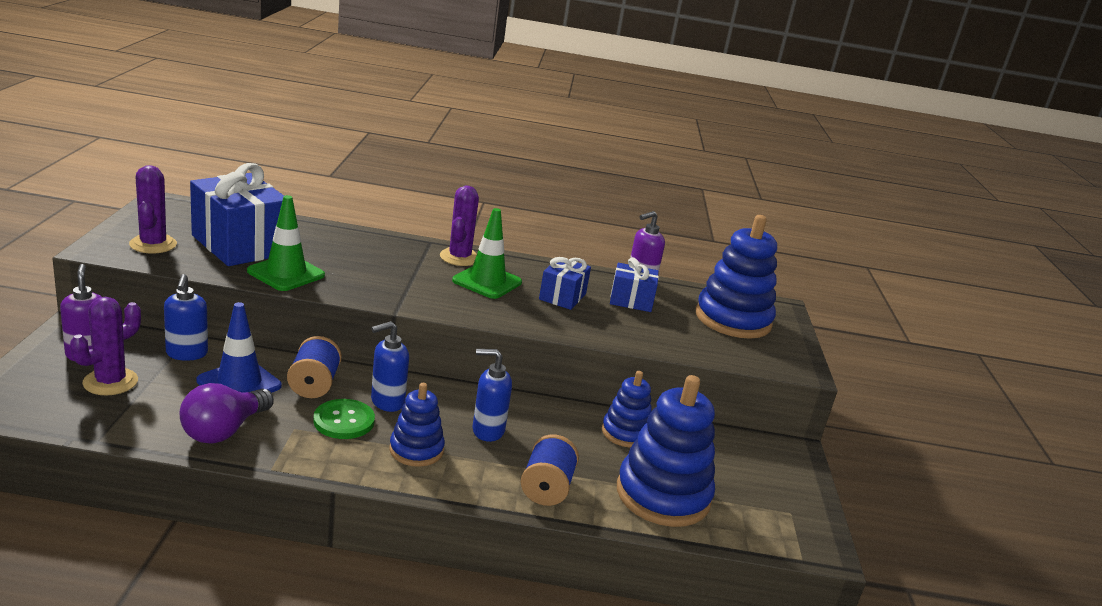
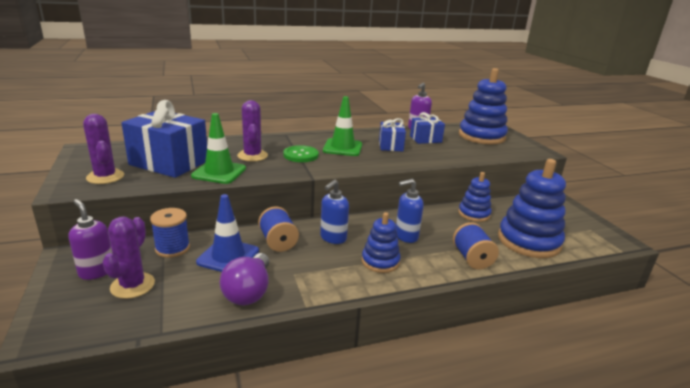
camera: 20 degrees left, 0 degrees up
(187, 354) = (172, 248): blue soap dispenser -> blue spool
(344, 421) = (319, 258): green button -> green button (301, 155)
(459, 257) = (312, 139): purple cactus -> purple cactus (252, 156)

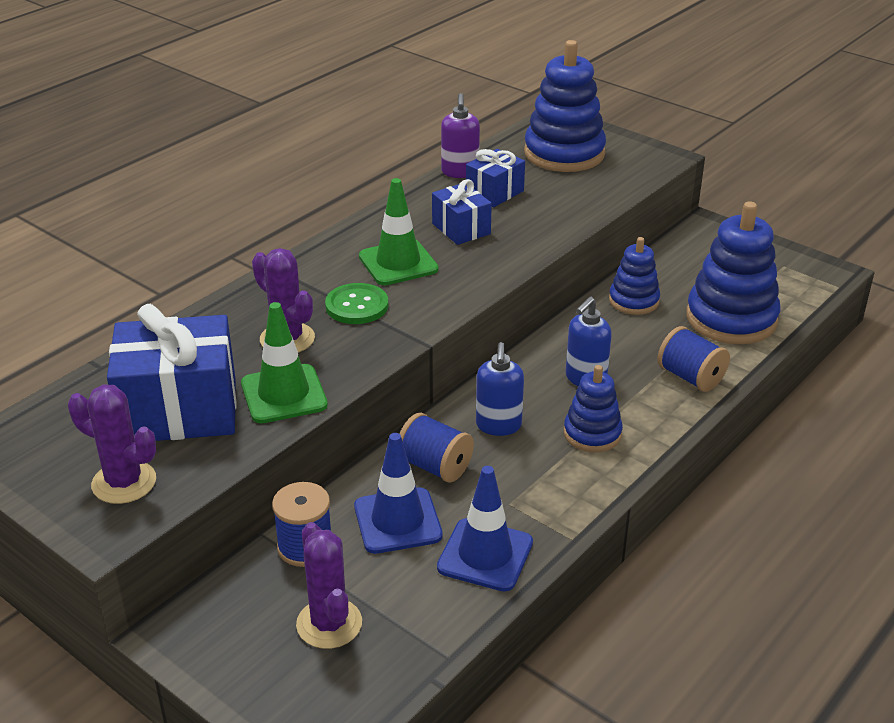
camera: 30 degrees left, 10 degrees up
(96, 271) = (250, 632): purple soap dispenser -> none
(249, 292) = (485, 555): purple light bulb -> blue traffic cone

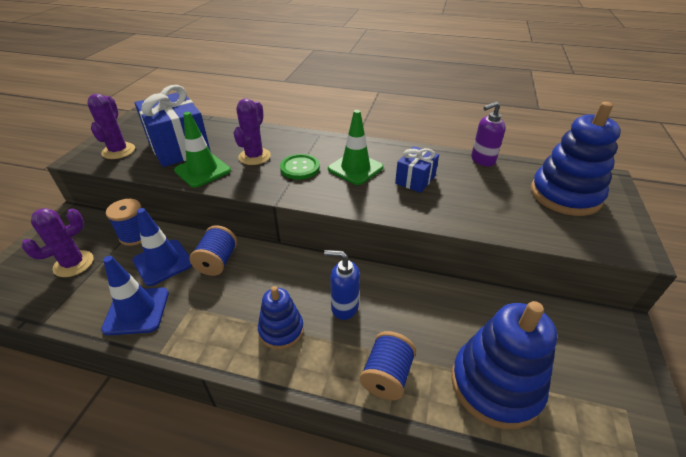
camera: 65 degrees right, 5 degrees up
(494, 193) = (473, 180): blue gift -> none
(498, 426) = (269, 277): blue soap dispenser -> none
(633, 301) = (463, 307): blue stacking toy -> none

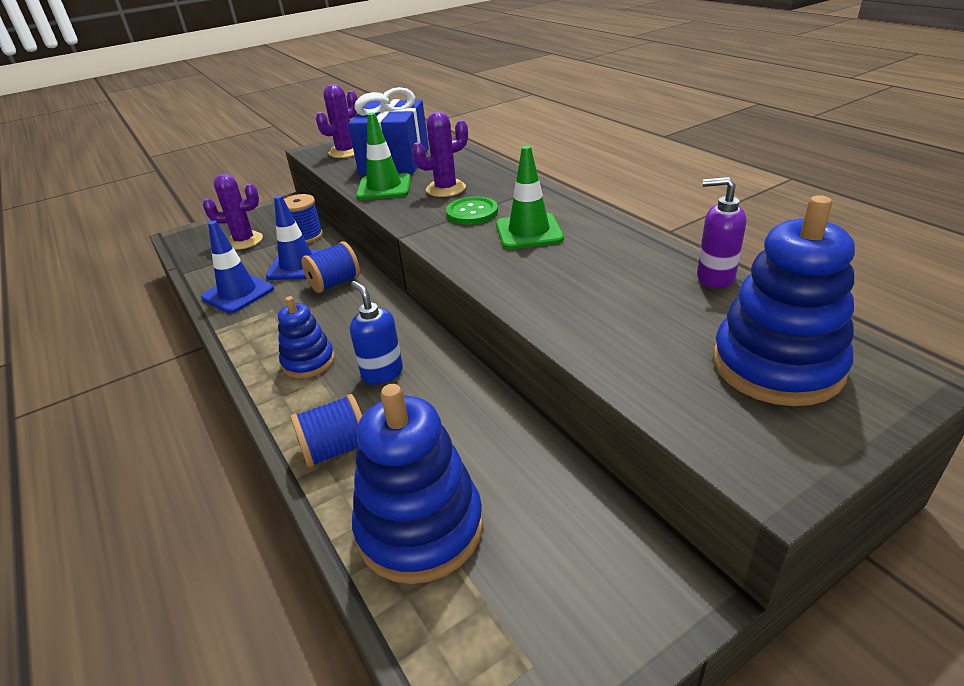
camera: 45 degrees right, 5 degrees down
(415, 179) = (580, 266): blue gift -> none

